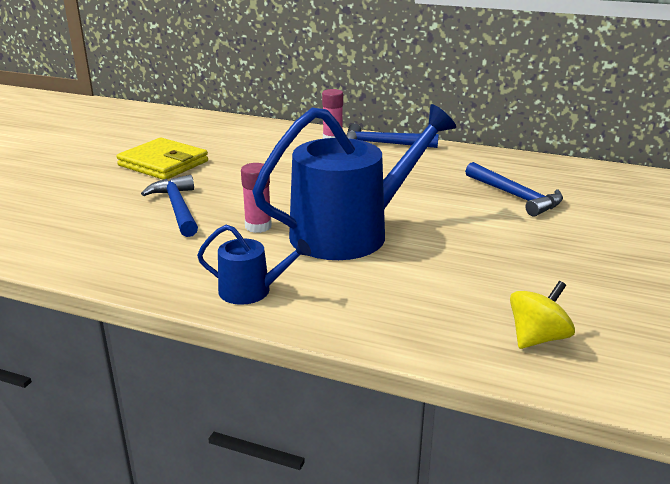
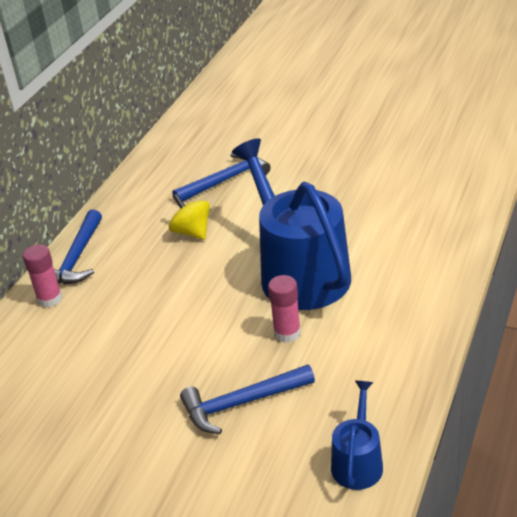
camera: 85 degrees left, 10 degrees up
(163, 163) = (101, 446): yellow wallet -> none
(251, 291) = (410, 321): blue watering can -> blue watering can (358, 462)
(537, 338) = (446, 185): yellow spinning top -> yellow spinning top (192, 232)

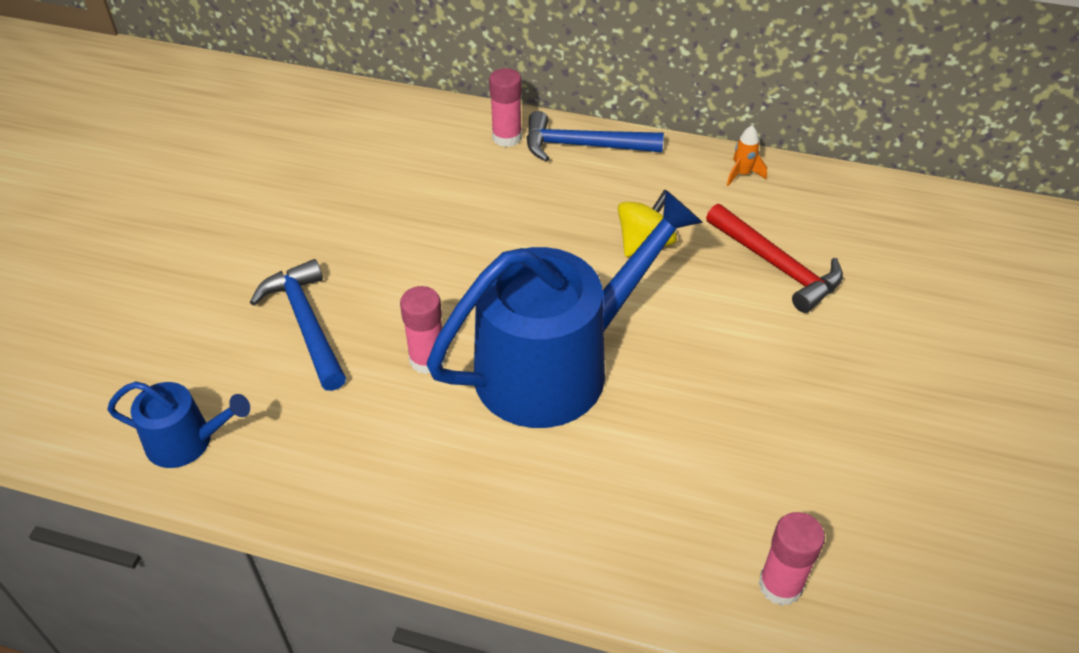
camera: 80 degrees right, 10 degrees up
(134, 188) = (742, 174): none -> orange rocket
(225, 180) = (777, 265): blue hammer -> red hammer
(457, 195) = (780, 585): none -> pink glue stick

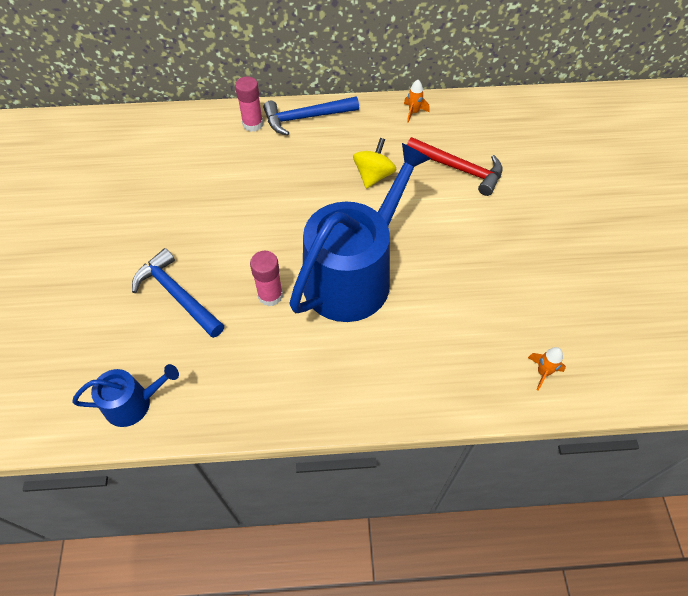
camera: 20 degrees left, 10 degrees up
(780, 585) = (543, 372): pink glue stick -> orange rocket

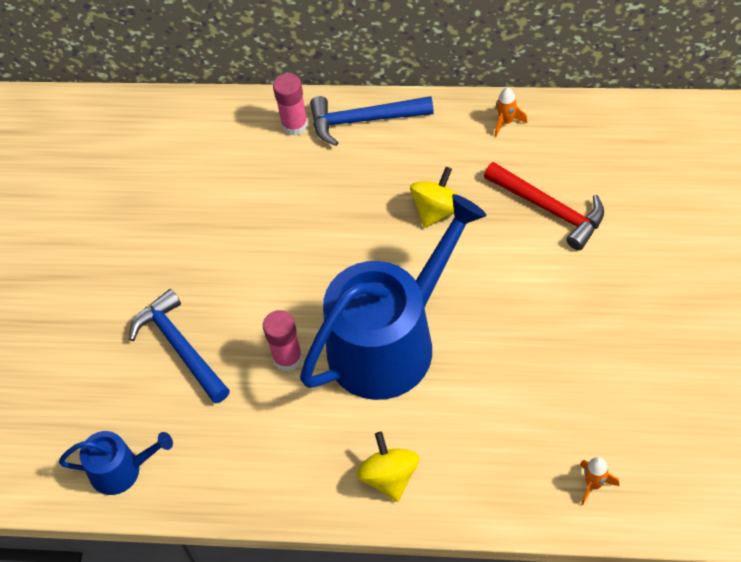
camera: 15 degrees right, 0 degrees up
(371, 384) = (389, 476): none -> yellow spinning top

